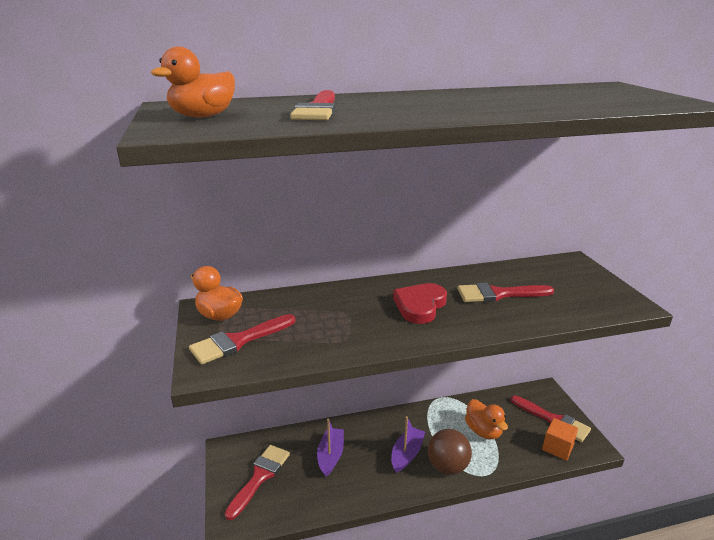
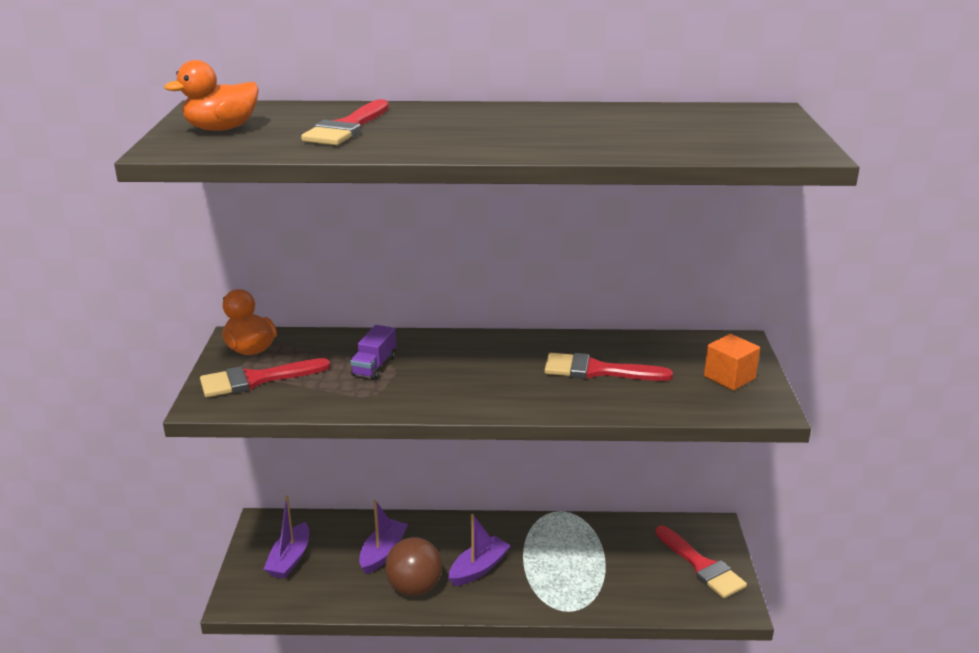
camera: 15 degrees right, 0 degrees up
(260, 476) = (290, 559): red brush -> purple boat
(330, 315) = (374, 366): none -> purple truck
(420, 306) = (487, 370): red heart -> none
(447, 466) = (523, 592): brown ball -> brown ball (414, 588)
(483, 431) = (595, 561): orange duck -> none
(557, 447) = (686, 598): orange cube -> orange cube (729, 377)

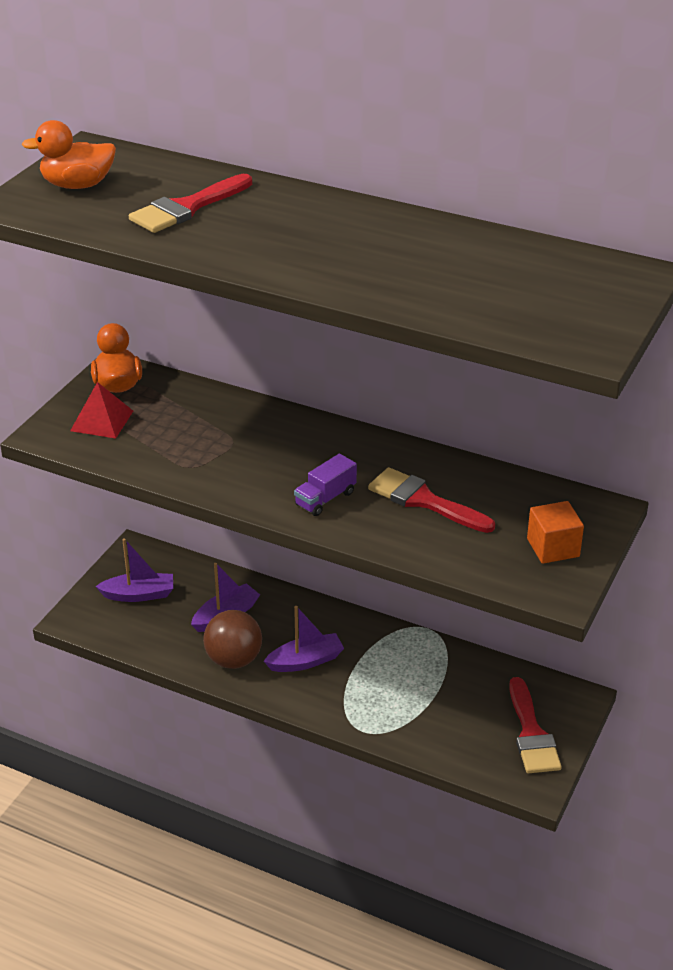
camera: 25 degrees right, 10 degrees up
(256, 380) = (102, 421): red brush -> red pyramid
(290, 559) = (139, 594): purple boat -> purple boat turned 135 degrees counterclockwise
(374, 366) = (215, 435): purple truck -> purple truck (325, 498)

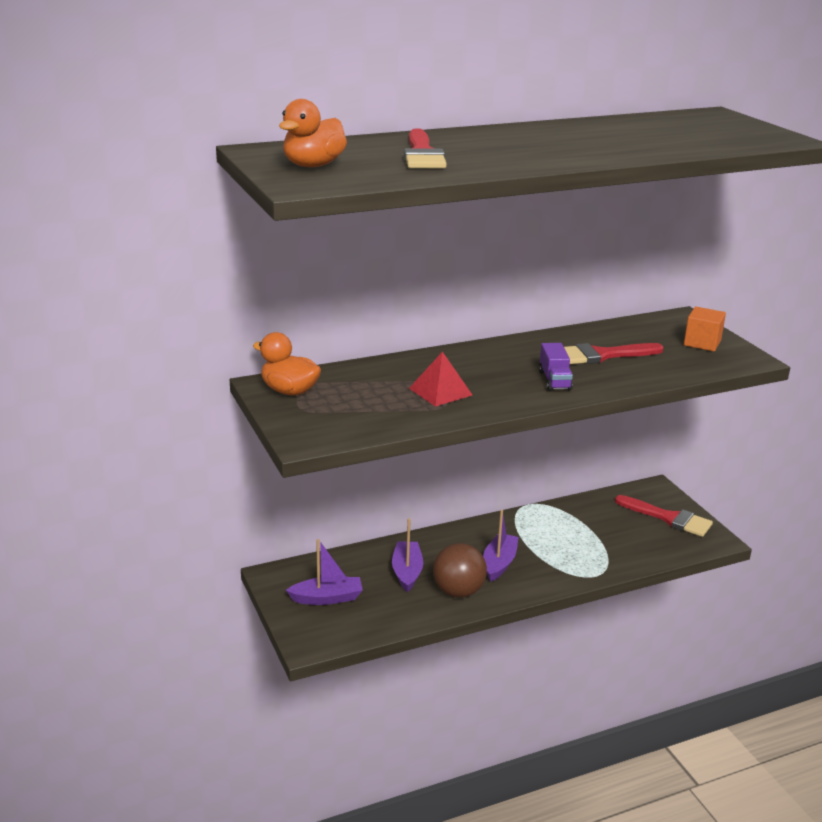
camera: 50 degrees left, 10 degrees down
(102, 421) = (327, 413): red pyramid -> red pyramid (440, 391)
(139, 594) = (327, 598): purple boat -> purple boat turned 45 degrees clockwise

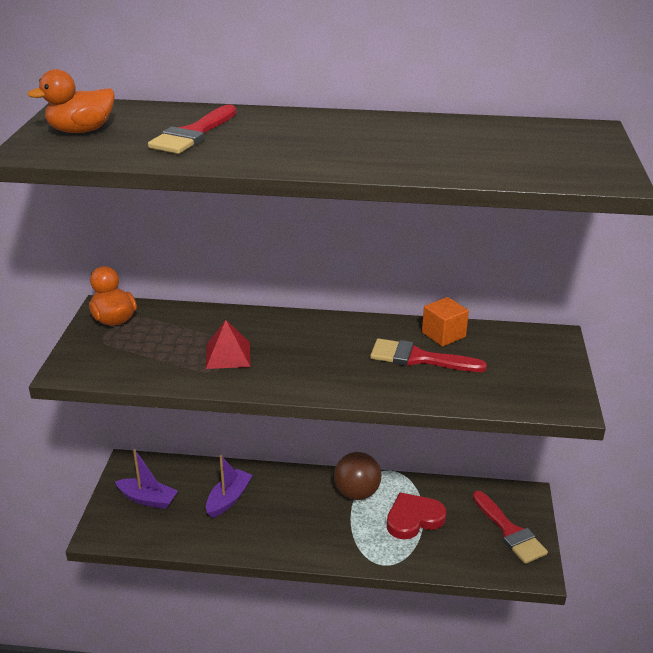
camera: 30 degrees right, 5 degrees up
(458, 591) = (252, 533): brown ball -> brown ball (357, 493)
(499, 563) = (310, 519): purple boat -> none
(554, 380) = (340, 373): purple truck -> none
(585, 534) = (413, 519): none -> red heart
(702, 343) = (539, 372): orange cube -> orange cube (443, 334)

